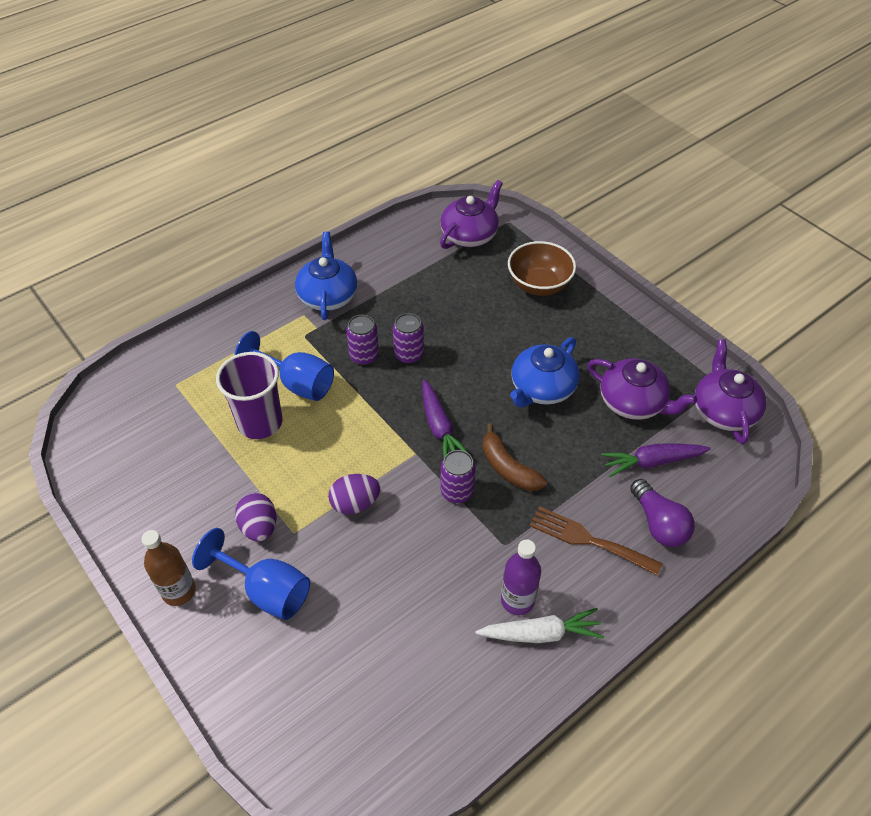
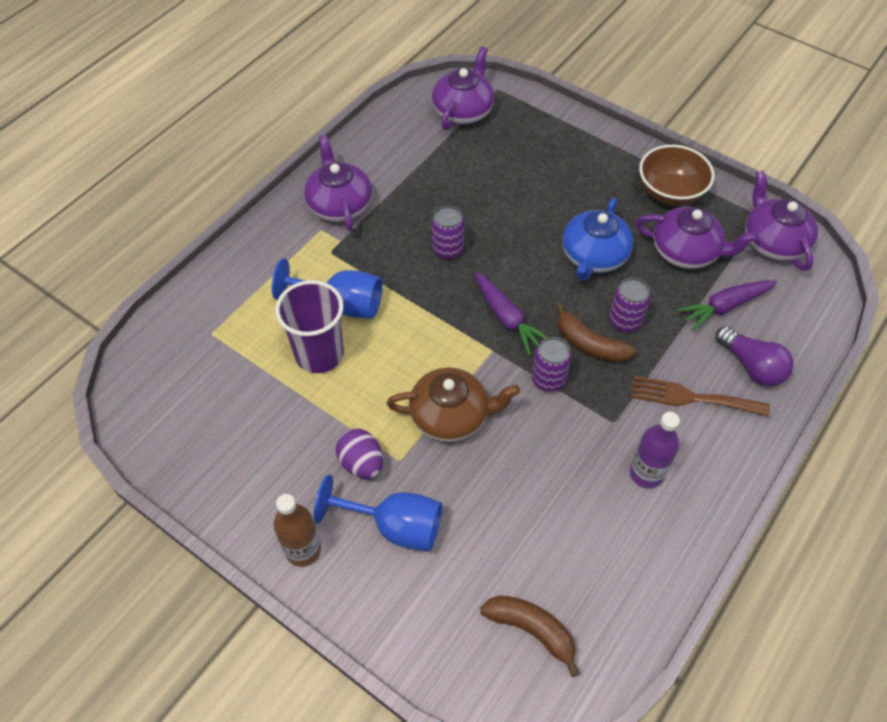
camera: 15 degrees left, 5 degrees up
(328, 296) = (339, 204): blue teapot -> purple teapot
(354, 718) = (532, 630): none -> brown banana
(355, 503) = (451, 416): purple egg -> brown teapot
(364, 356) = (402, 260): purple can -> purple can (624, 321)
(539, 285) = (552, 150): brown bowl -> brown bowl (670, 193)
(540, 633) = (679, 500): white carrot -> none

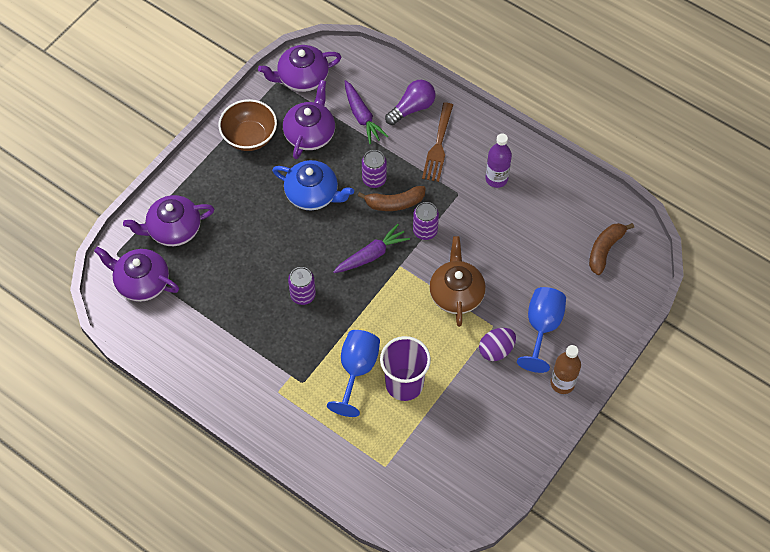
camera: 90 degrees left, 5 degrees up
(339, 204) = (250, 378): purple teapot -> purple teapot (173, 229)
(589, 344) = (394, 203): brown banana -> brown banana turned 45 degrees clockwise

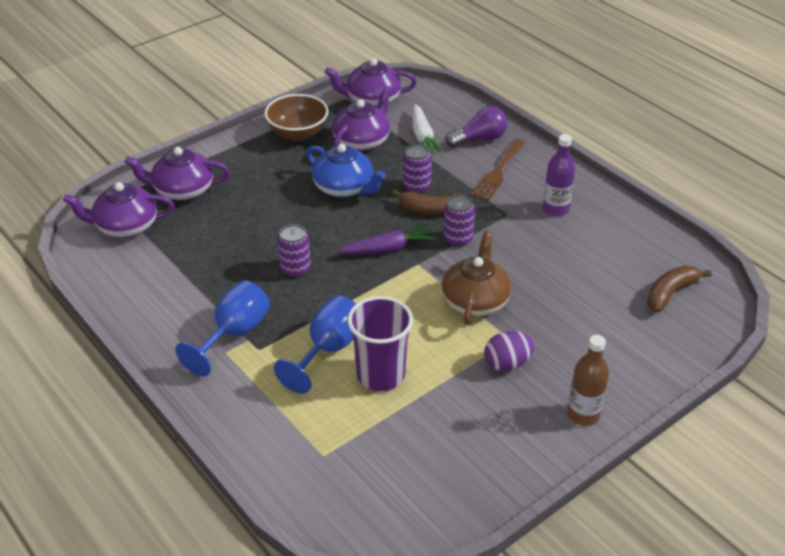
camera: 15 degrees right, 20 degrees down
(141, 282) = (125, 226): purple teapot -> purple teapot turned 45 degrees counterclockwise
(362, 116) = (423, 137): purple carrot -> white carrot
(542, 327) = (572, 352): blue goblet -> blue goblet (234, 334)

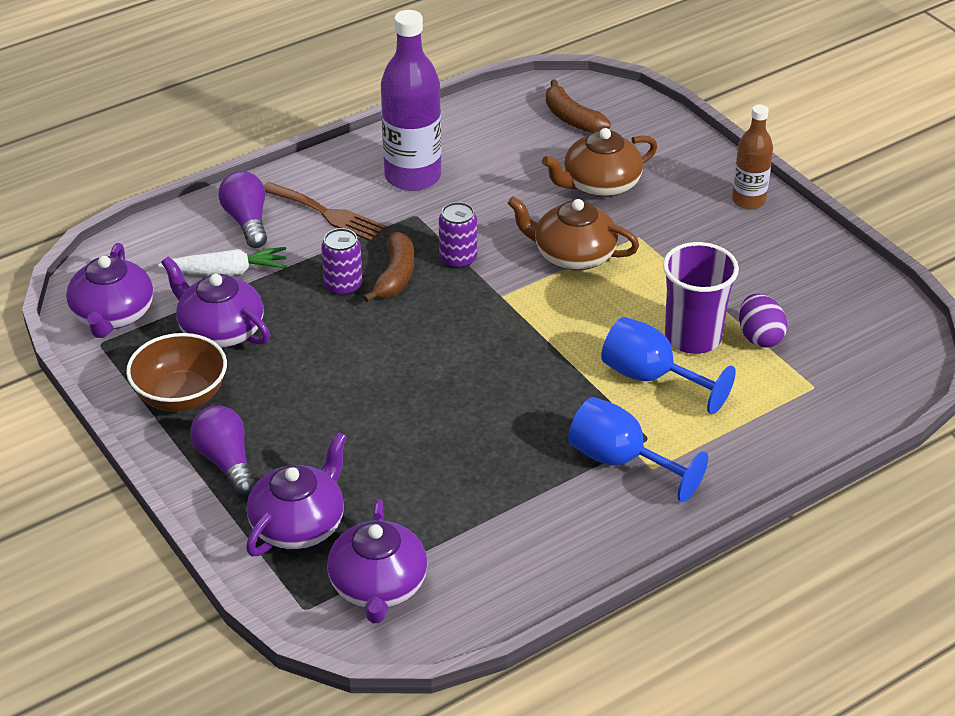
camera: 85 degrees left, 0 degrees up
(182, 190) = (299, 524): purple teapot -> purple teapot turned 150 degrees counterclockwise
(239, 157) = (226, 462): none -> purple light bulb
(295, 269) = (500, 404): purple can -> none
(344, 188) = (330, 352): blue teapot -> none
(388, 249) = (469, 318): purple carrot -> none
(507, 364) = (676, 242): purple egg -> purple egg (759, 337)
(555, 209) = (413, 176): purple bottle -> purple bottle, size x1.70
(577, 314) = (600, 185): none -> brown teapot

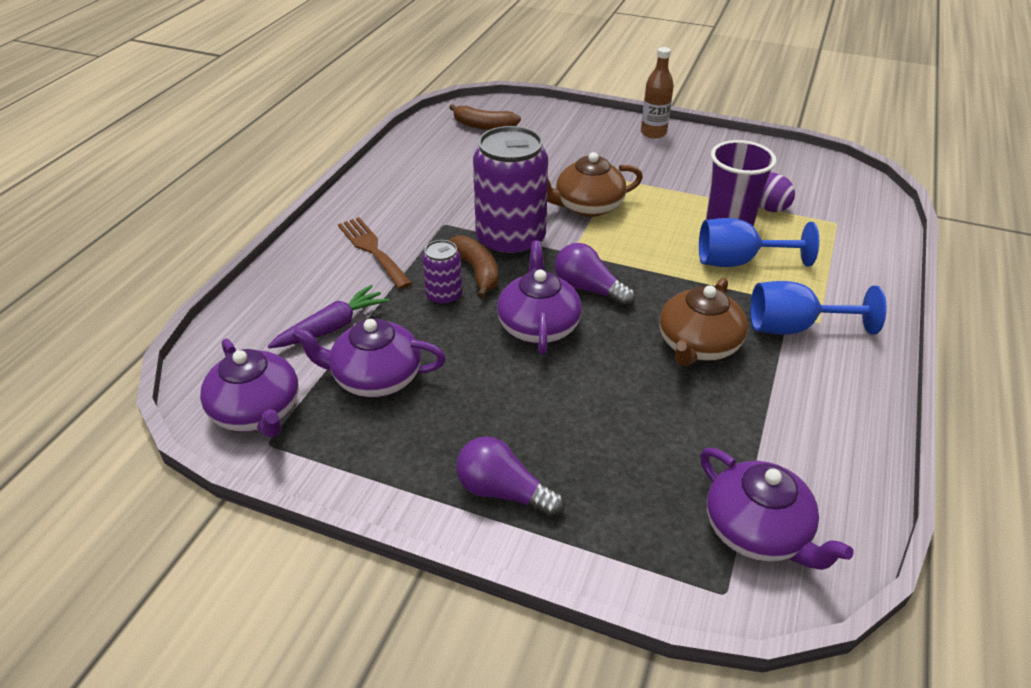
camera: 35 degrees left, 0 degrees up
(181, 396) = (398, 453): brown bowl -> none
(227, 272) = (332, 327): white carrot -> purple carrot
(247, 221) = (309, 281): purple light bulb -> purple light bulb (589, 289)
(299, 524) = (630, 514): purple teapot -> purple teapot (538, 325)
(327, 213) = (372, 250): brown fork -> brown fork turned 120 degrees counterclockwise
(413, 176) = (412, 200): purple bottle -> none
(458, 259) = (510, 241): purple can -> purple can, size x2.07
(600, 185) = (551, 157): brown teapot -> brown teapot (698, 345)

